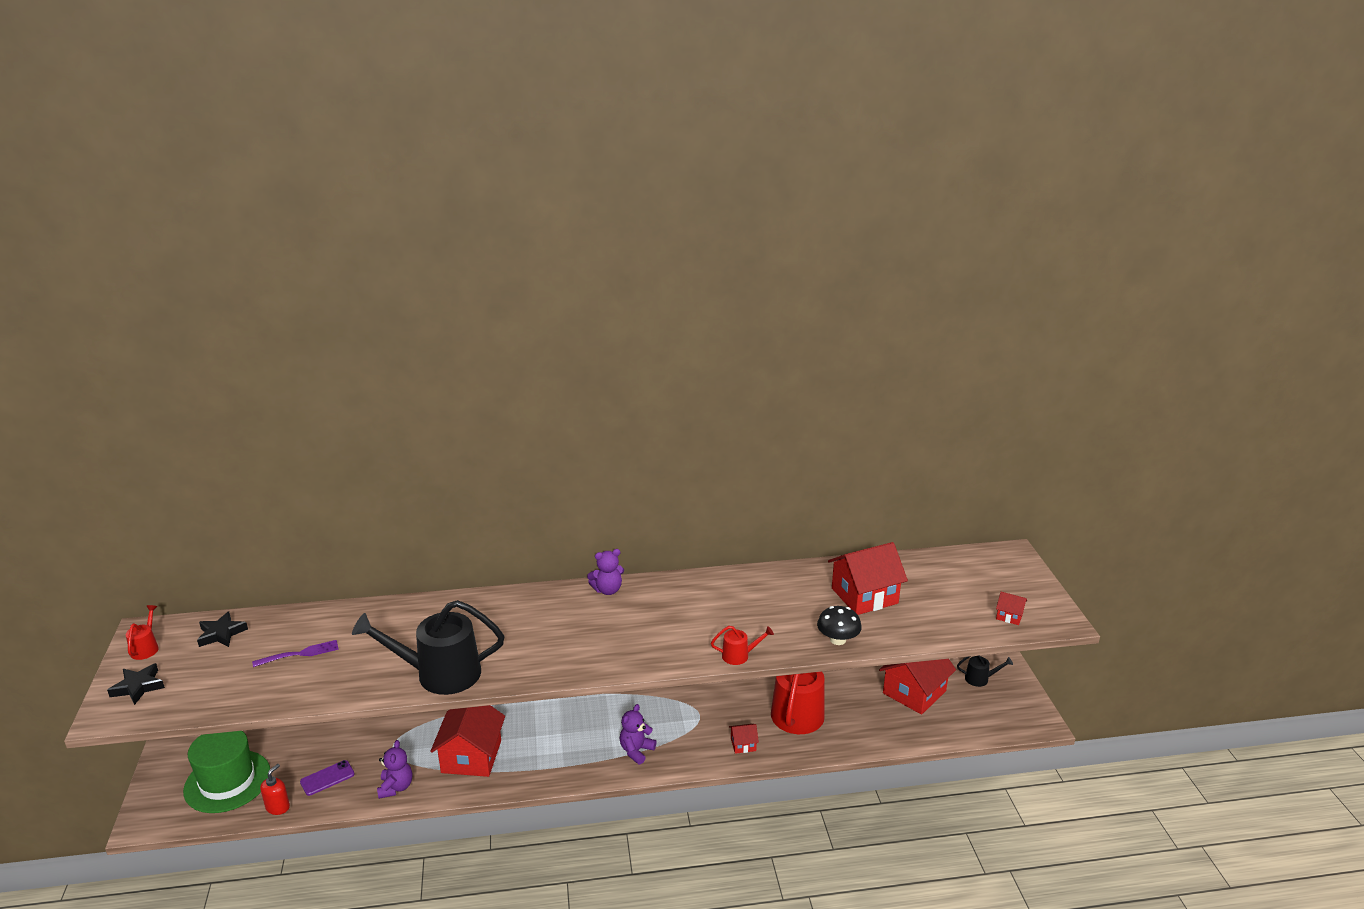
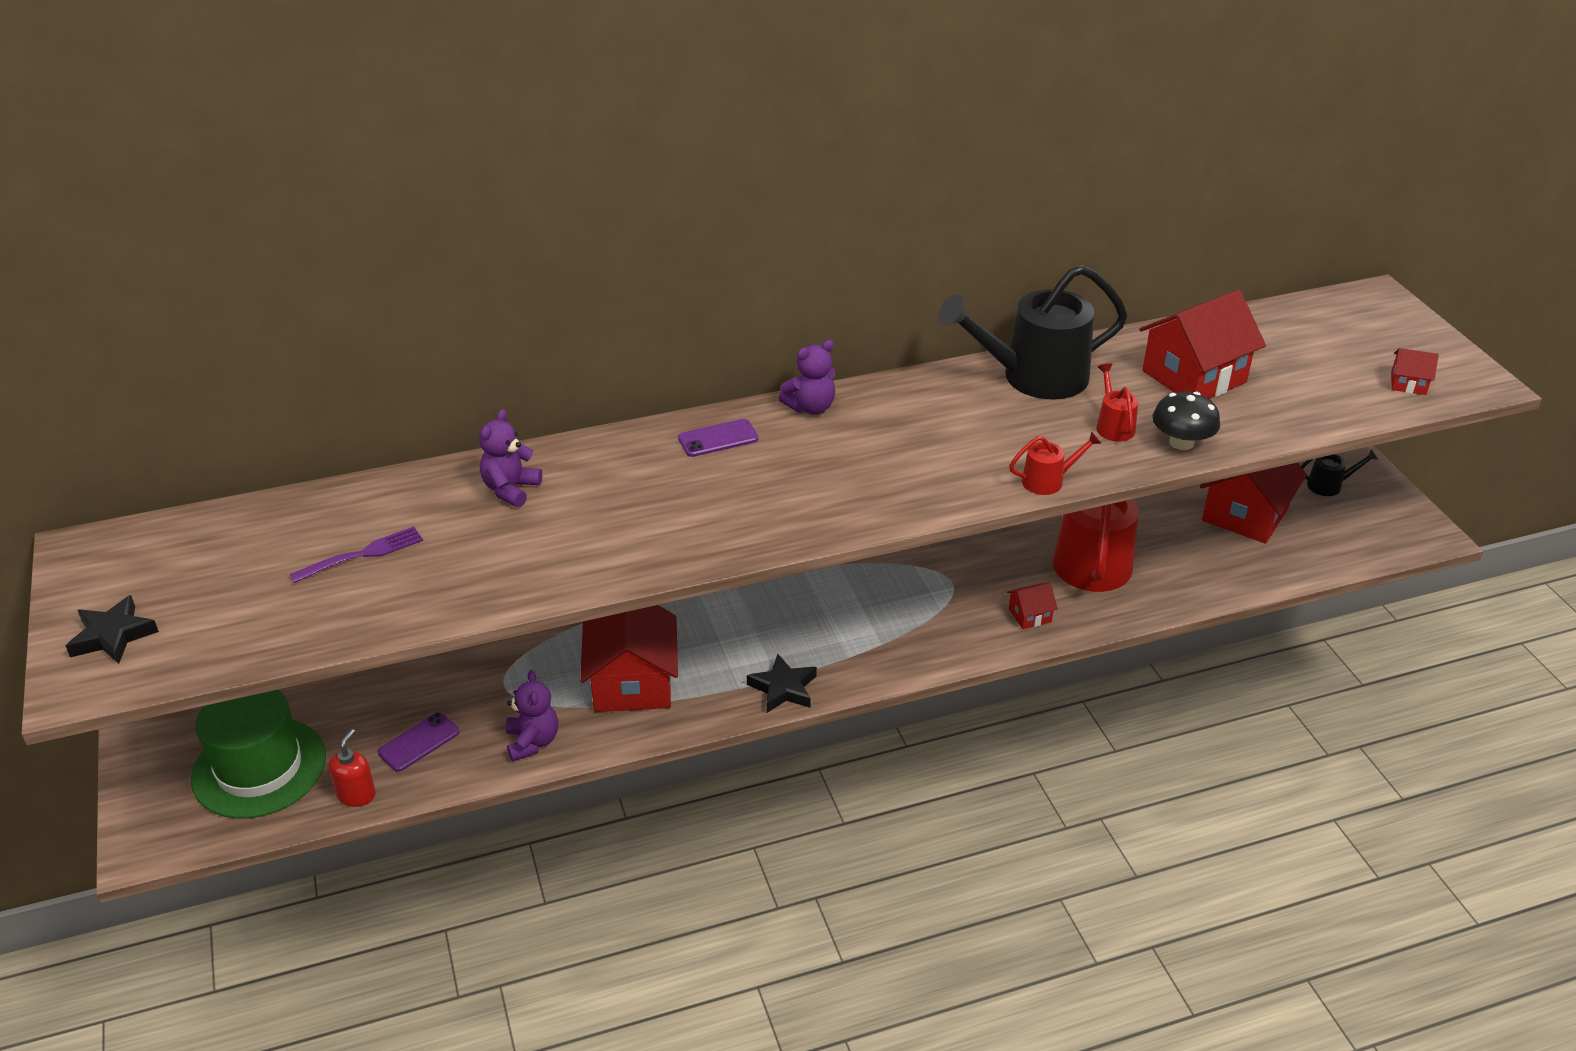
camera: 10 degrees left, 10 degrees up
(146, 648) = (98, 574): red watering can -> red watering can (1113, 425)
(221, 634) = (218, 538): black star -> black star (783, 688)
(439, 674) = (601, 559): black watering can -> black watering can (1033, 377)
(542, 604) = (718, 438): none -> purple phone
(636, 751) = (877, 643): purple teddy bear -> purple teddy bear (510, 489)

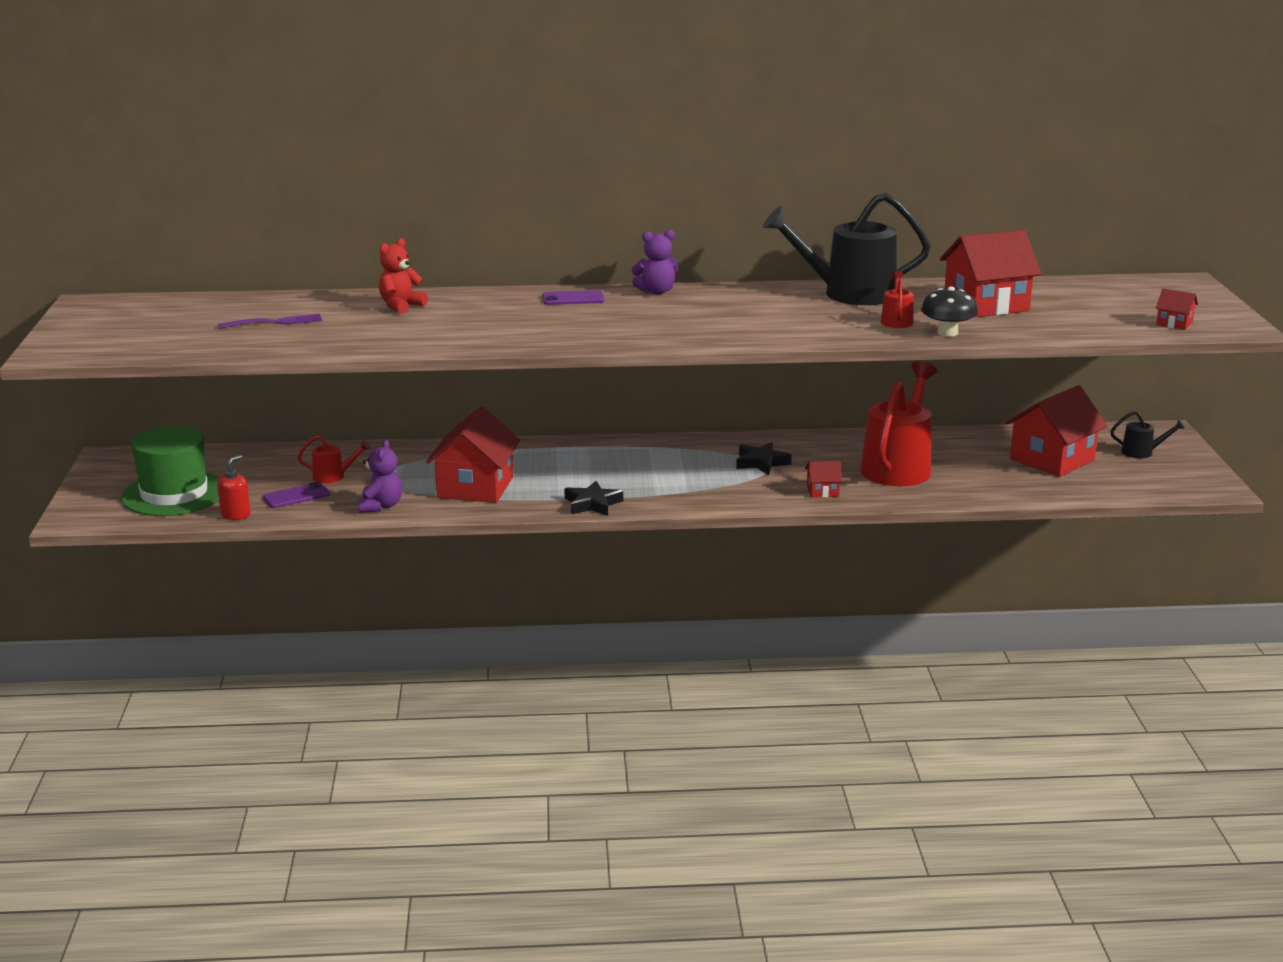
camera: 15 degrees right, 15 degrees down
(113, 635) = (83, 337): black star -> black star (761, 463)
(510, 489) = (401, 306): purple teddy bear -> red teddy bear
(1048, 481) = (820, 339): red watering can -> red watering can (333, 476)

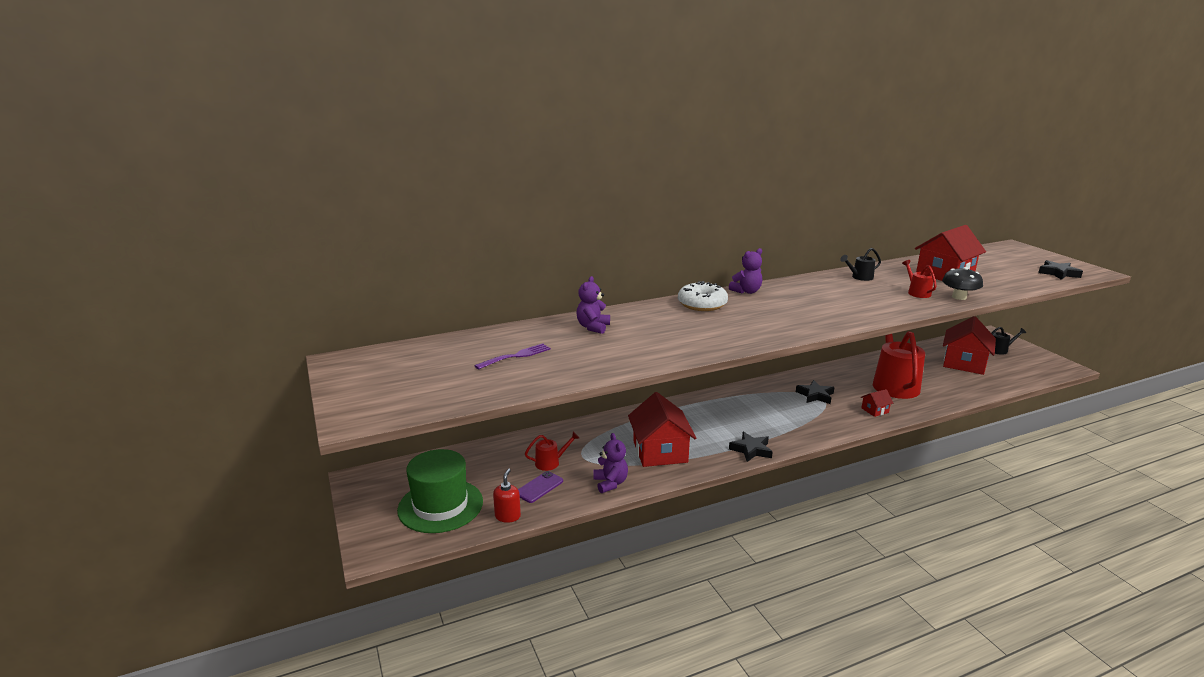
camera: 20 degrees left, 0 degrees up
(401, 306) = (593, 327): red teddy bear -> purple teddy bear
(573, 299) = (702, 304): purple phone -> white donut
(848, 294) = (859, 277): black watering can -> black watering can, size x0.44
(1174, 323) = (1058, 273): red house -> black star

